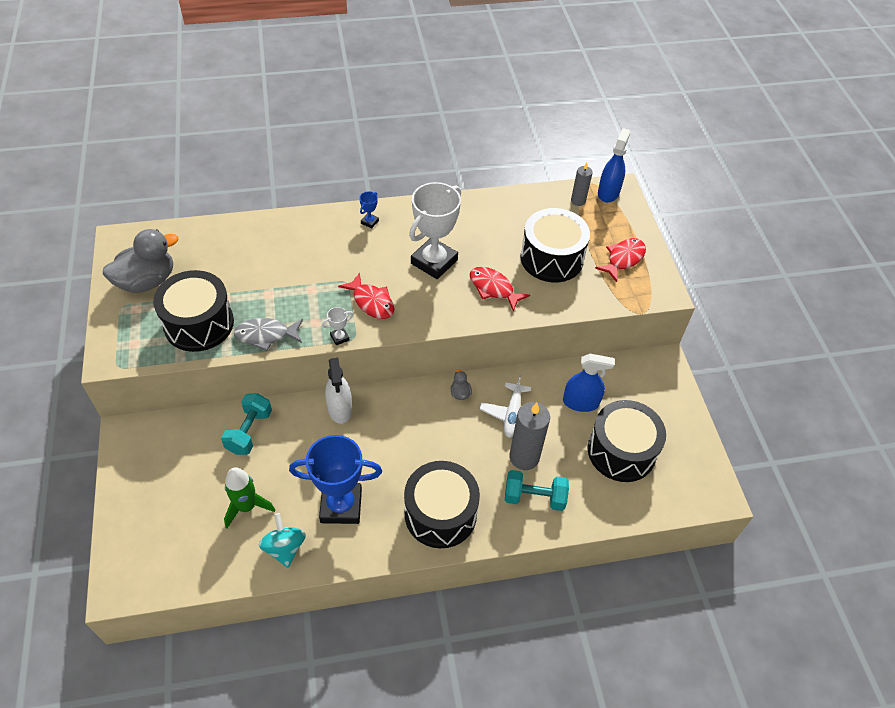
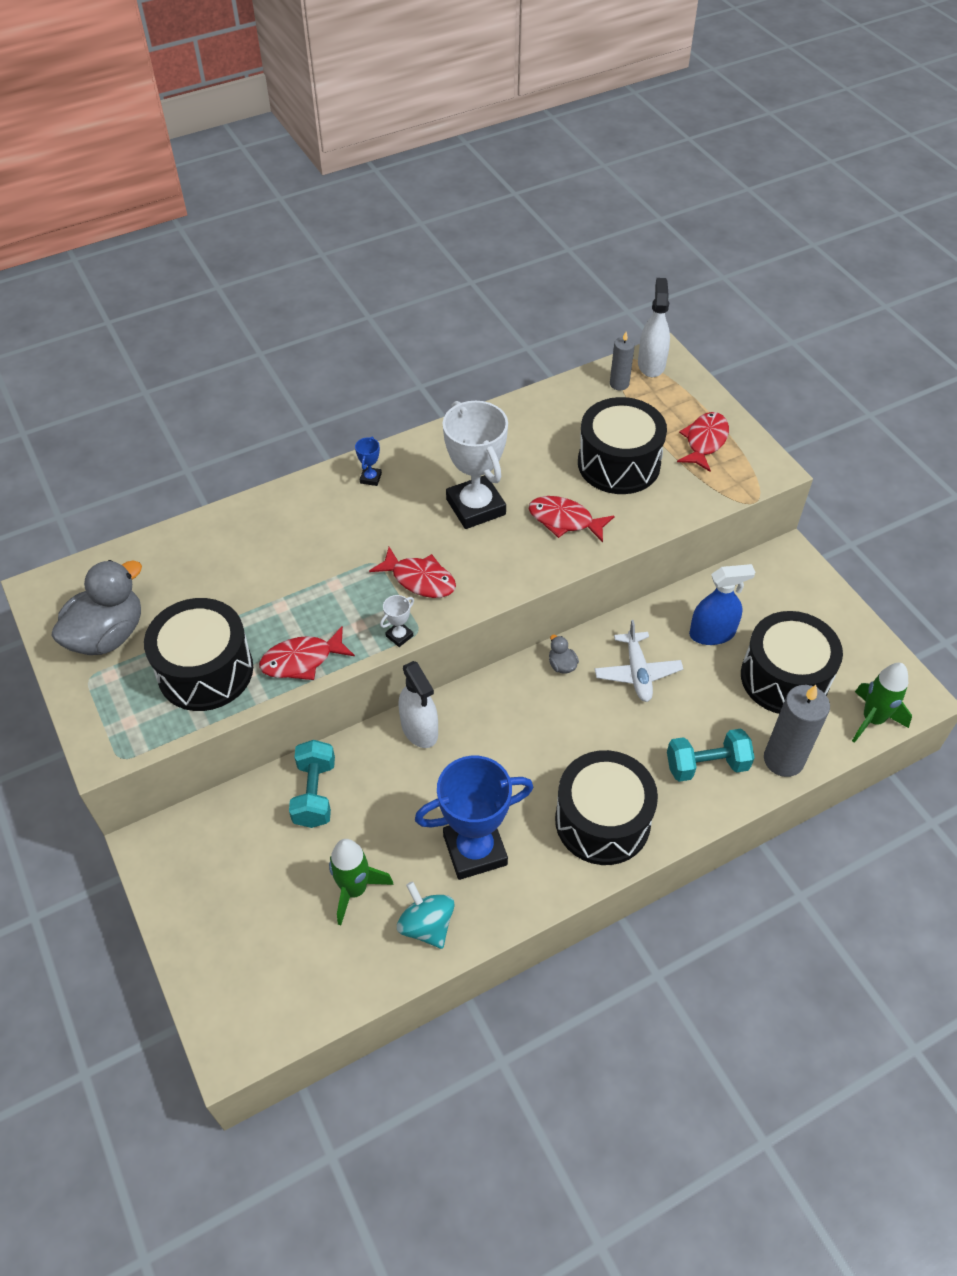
camera: 15 degrees left, 0 degrees up
(266, 335) = (302, 660): grey fish -> red fish
(434, 262) = (475, 507): white trophy -> white trophy turned 45 degrees counterclockwise
(524, 457) = (673, 720): grey candle -> grey candle (783, 759)
(608, 192) = (651, 364): blue spray bottle -> white spray bottle
(676, 502) = (872, 719): none -> green rocket

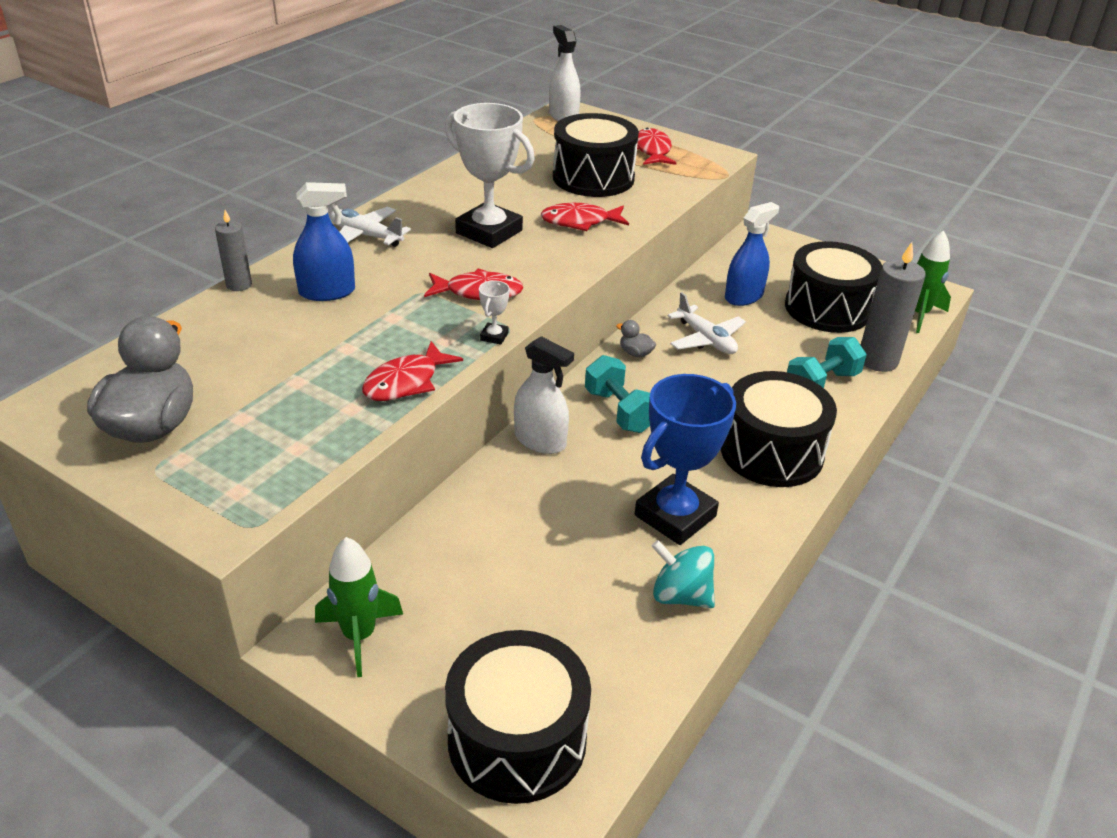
camera: 30 degrees left, 15 degrees down
(205, 671) = (300, 421): black drum -> black drum (517, 739)
(302, 536) = (327, 292): none -> blue spray bottle
(315, 793) = (471, 528): turquoise dumbbell -> turquoise dumbbell (619, 411)
(354, 889) = (580, 594): green rocket -> green rocket (359, 636)
(370, 478) = (366, 236): blue trophy -> white plane
(619, 384) = (547, 132): grey candle -> grey candle (239, 285)

